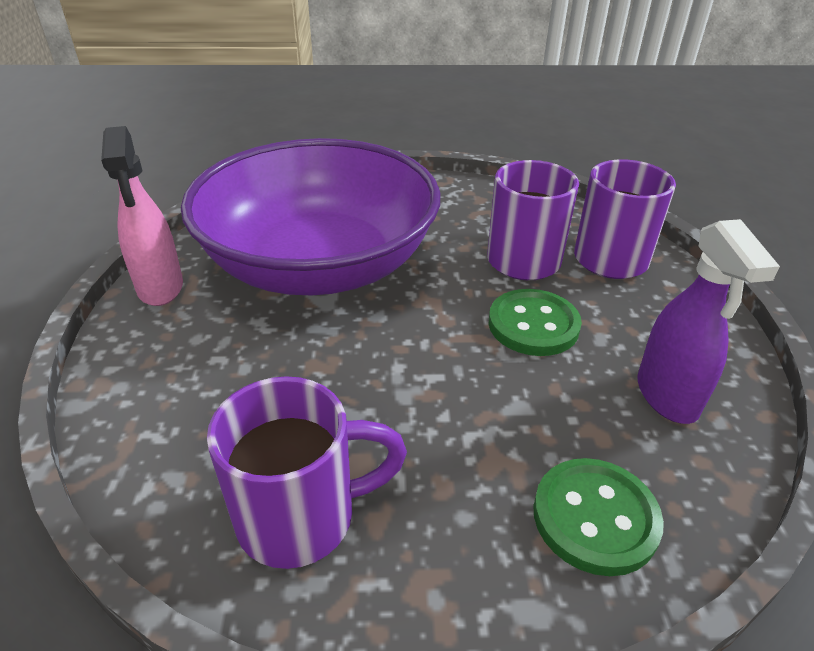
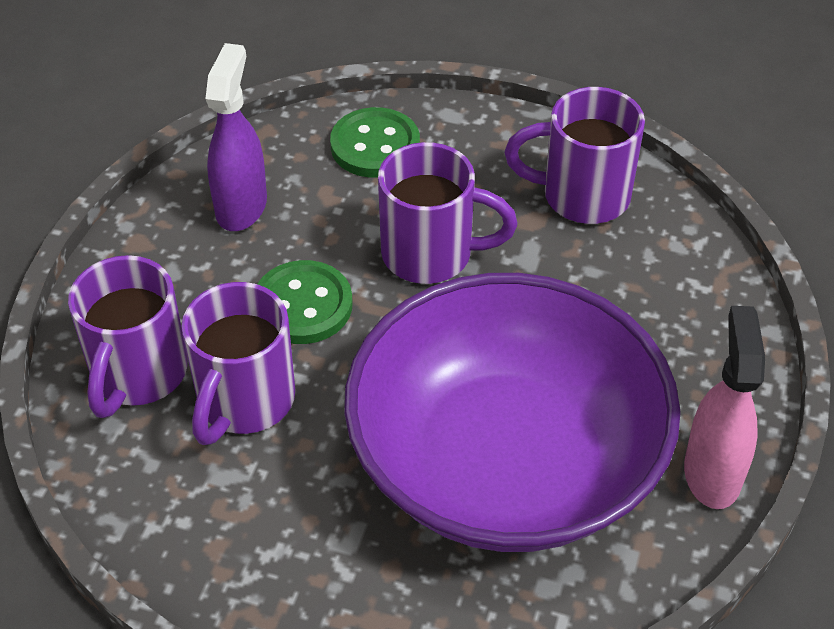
camera: 160 degrees left, 10 degrees up
(449, 396) = (431, 254): none -> purple mug

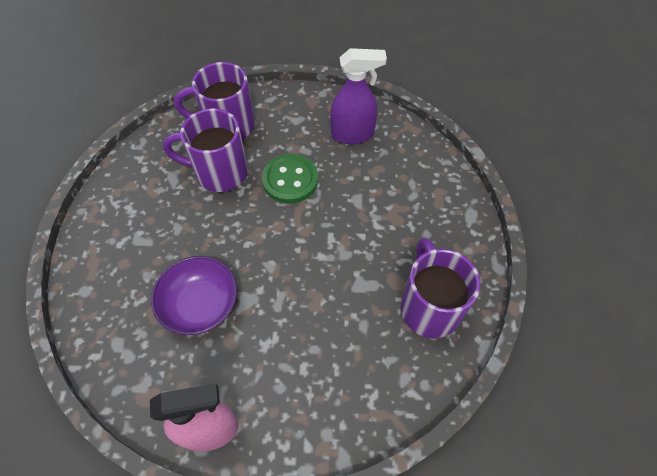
camera: 75 degrees right, 10 degrees up
(375, 146) = (425, 182): green button -> none
(431, 254) = (347, 231): purple mug -> none
(506, 461) = (200, 304): purple bowl -> purple bowl, size x0.44

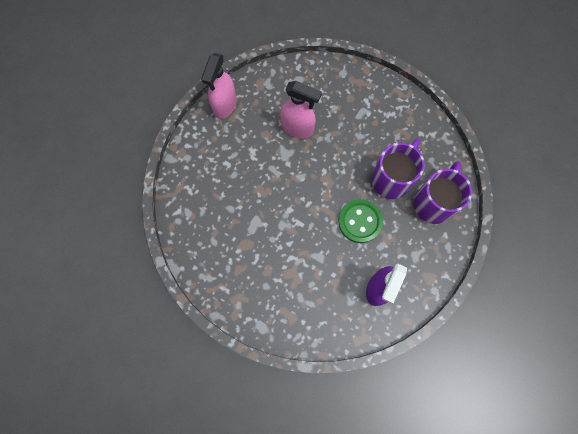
camera: 120 degrees right, 15 degrees up
(200, 304) = (297, 128): purple bowl -> pink spray bottle
(429, 307) = (217, 253): purple mug -> none

